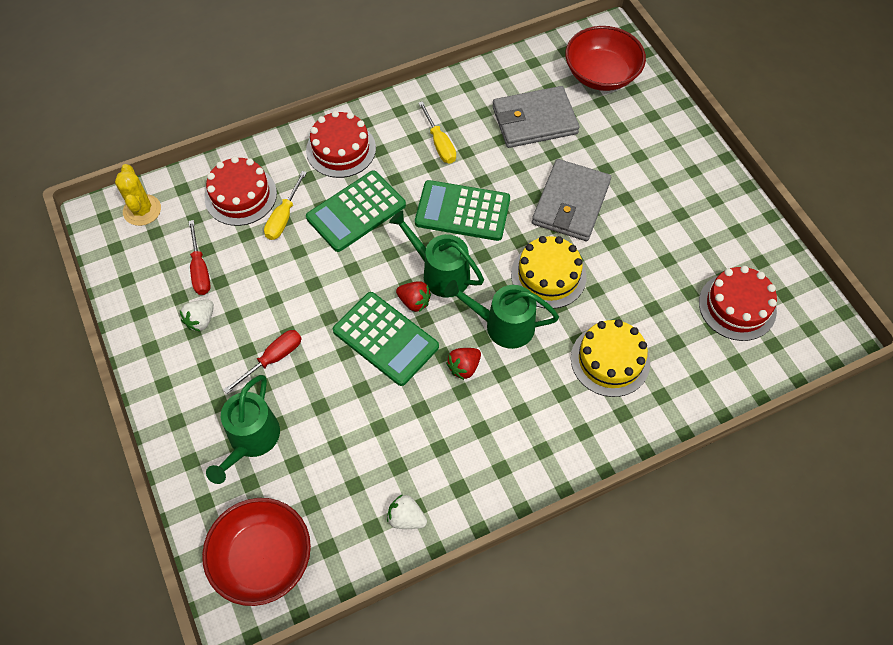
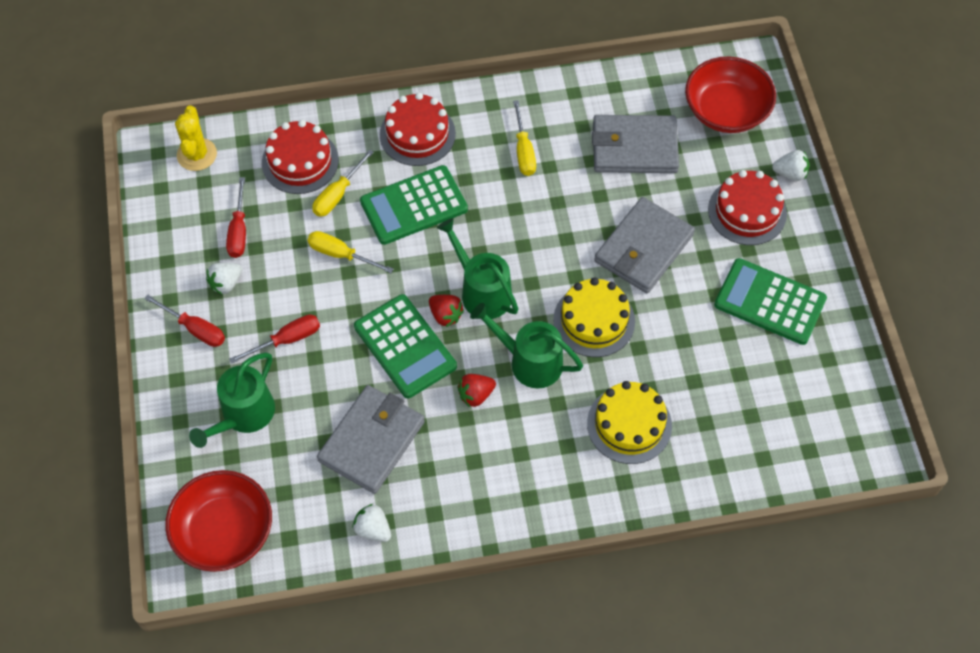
camera: 15 degrees right, 0 degrees up
(182, 369) = (195, 329): none -> red screwdriver
(302, 269) = (341, 254): none -> yellow screwdriver
(380, 434) = (372, 441): none -> grey wallet
(462, 211) = (525, 231): green calculator -> green calculator (770, 302)
(672, 114) = (790, 173): none -> white strawberry
(737, 306) = (785, 401): red cake -> red cake (747, 211)

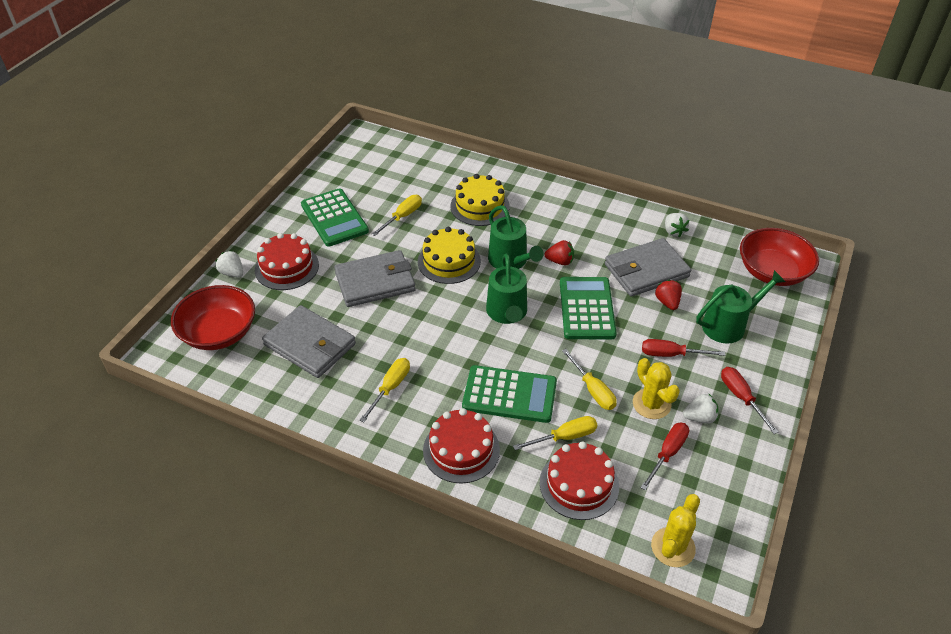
camera: 145 degrees left, 15 degrees down
(278, 272) = (651, 404): none -> yellow cactus
(445, 315) = (544, 312): red strawberry -> red strawberry (667, 302)
(700, 351) = (402, 217): none -> yellow screwdriver

